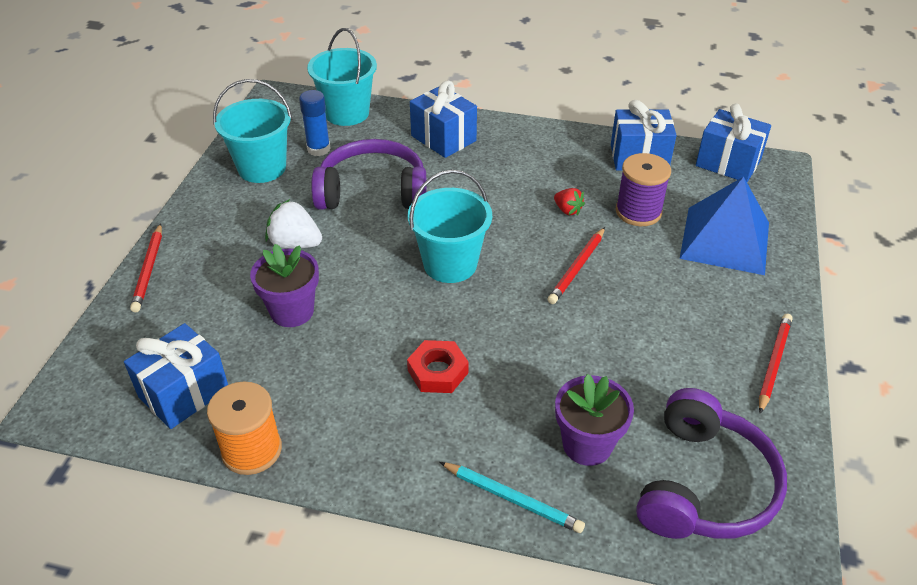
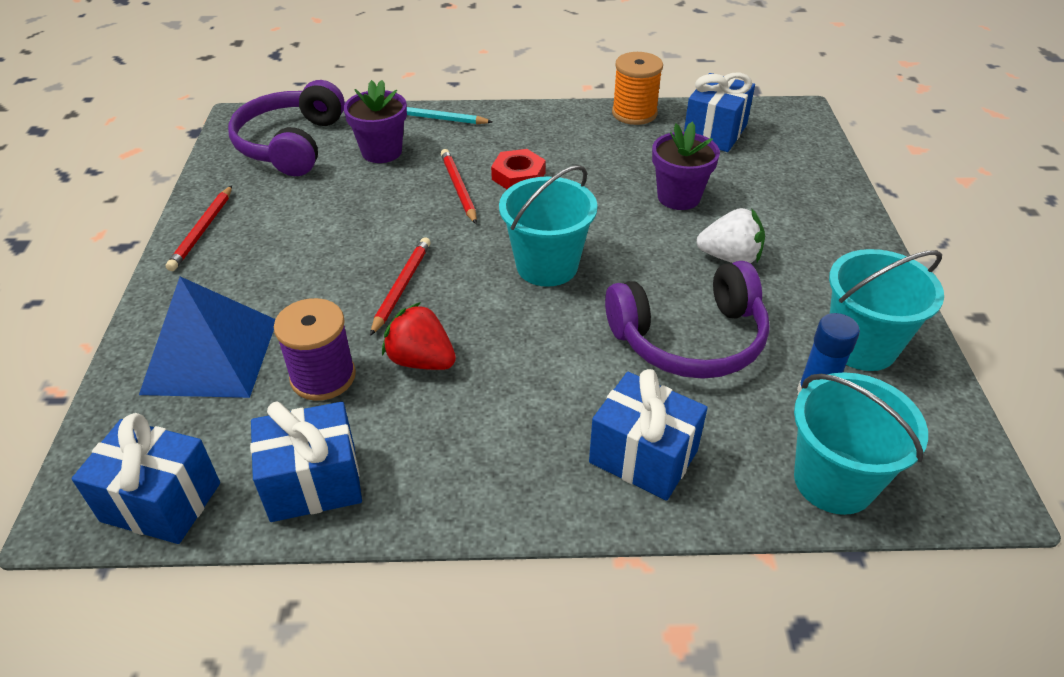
camera: 165 degrees right, 0 degrees up
(149, 270) = (849, 207): red pencil -> red pencil (458, 188)
(567, 210) = (421, 360): red strawberry -> red strawberry, size x1.67

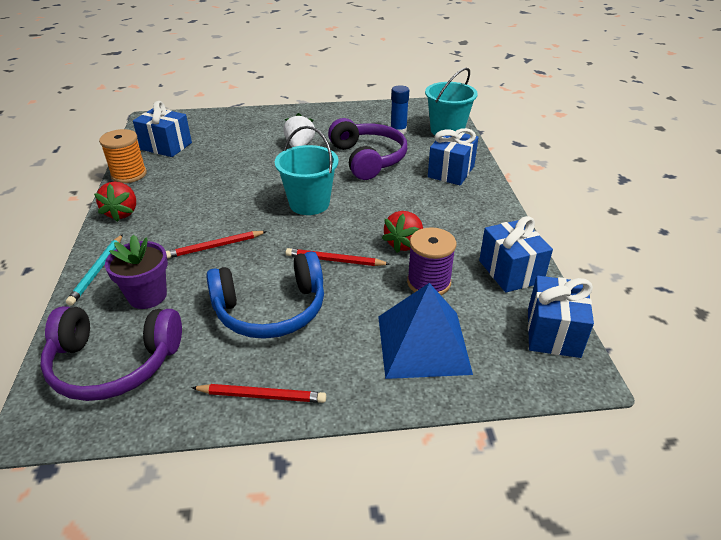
camera: 95 degrees left, 5 degrees down
(326, 234) = (271, 309): none -> blue headphones
(518, 176) = (203, 220): red nut -> none
(543, 119) = (122, 213): none -> red strawberry
(678, 197) = (239, 159): purple flower pot -> none
(861, 346) = (364, 119): turquoise bucket -> none

